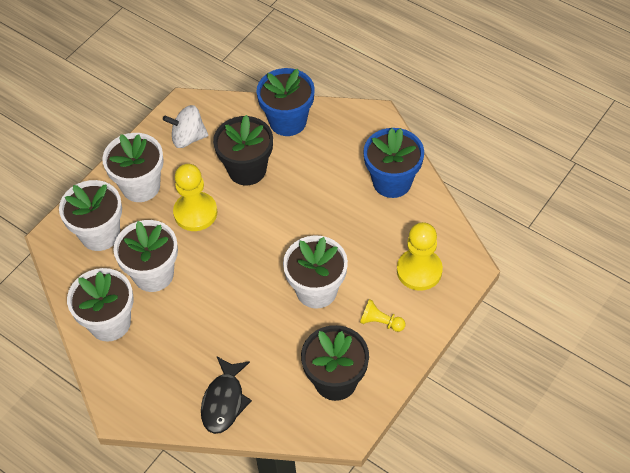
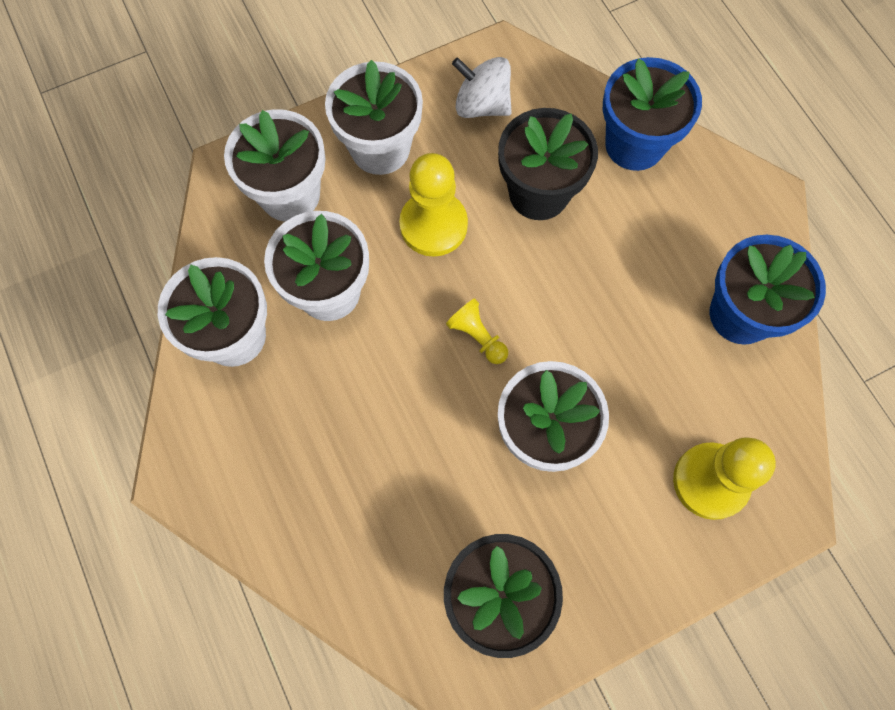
camera: 25 degrees right, 15 degrees up
(224, 401) = (324, 542): black fish -> none
(380, 322) = (610, 536): yellow pawn -> yellow pawn (477, 336)

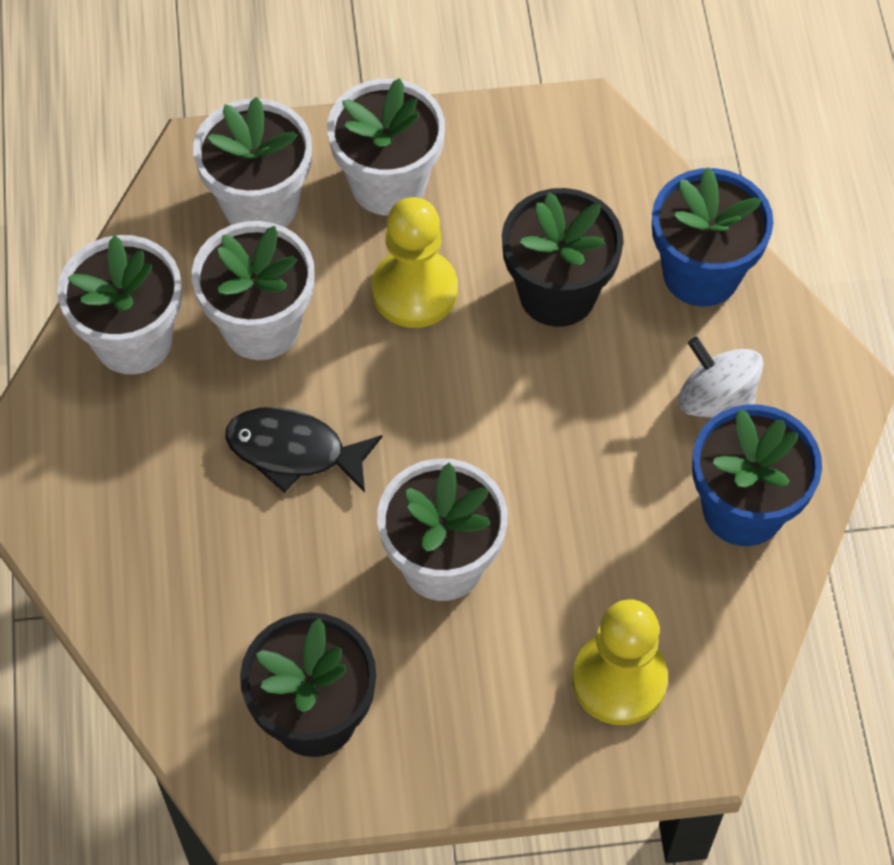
camera: 20 degrees right, 10 degrees down
(394, 384) = (294, 451): none -> black fish
(477, 336) = (413, 431): yellow pawn -> none
(481, 105) = (532, 170): white spinning top -> white spinning top (716, 401)

